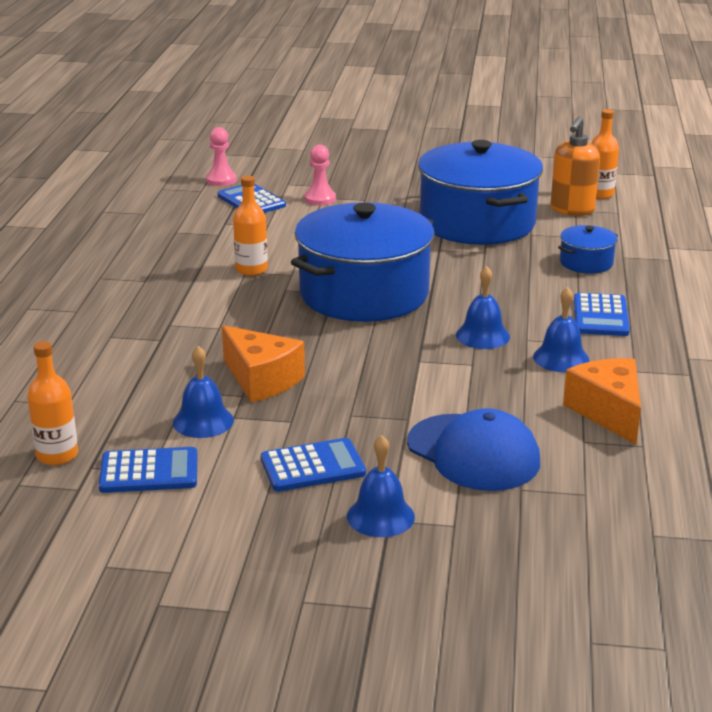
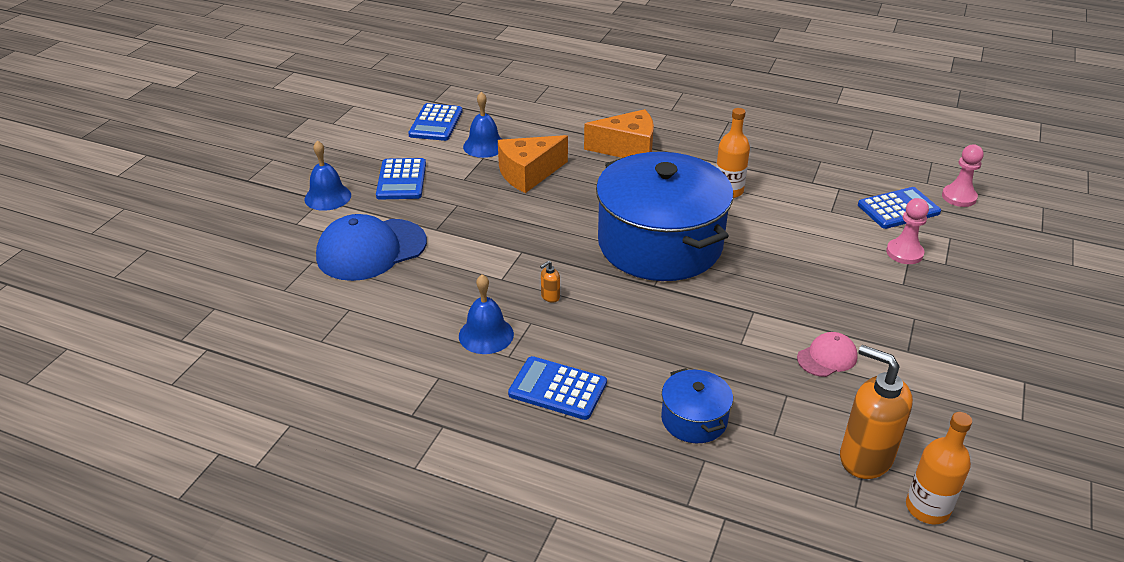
camera: 105 degrees right, 10 degrees up
(57, 455) = (474, 96): orange bottle -> none
(477, 222) = (827, 357): blue pot -> pink cap
(482, 335) = (550, 297): blue bell -> orange soap dispenser
(608, 412) = (381, 336): orange cheese -> orange cheese (627, 149)

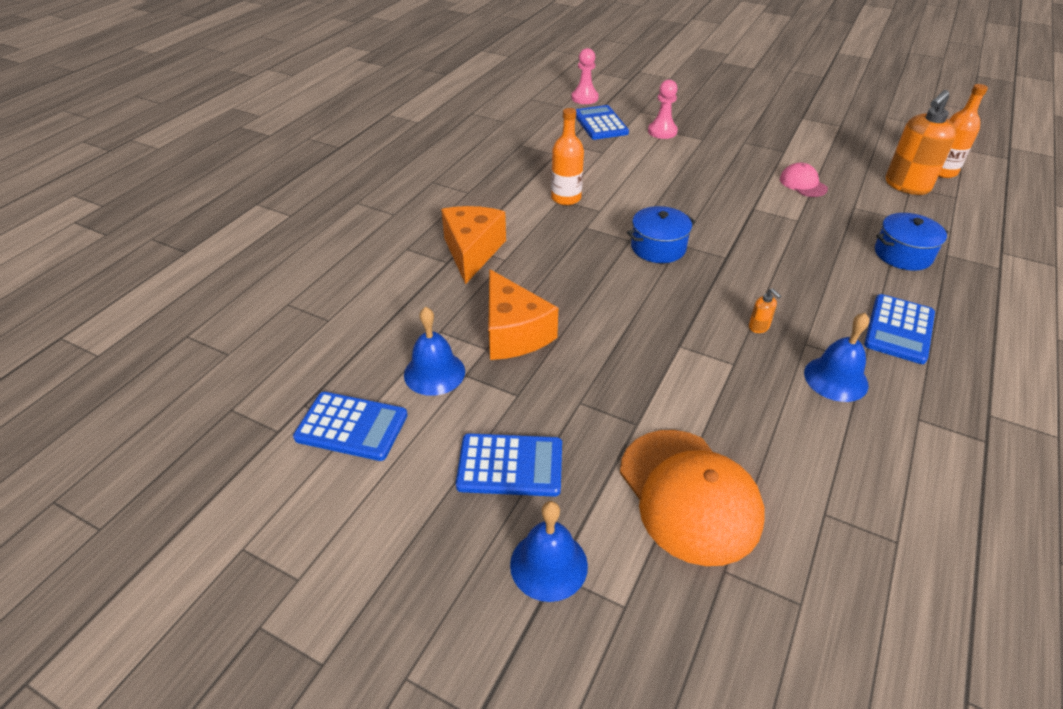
camera: 85 degrees left, 5 degrees up
(371, 250) = (689, 495): blue cap -> orange cap
(660, 244) = (658, 247): blue pot -> blue pot, size x0.43

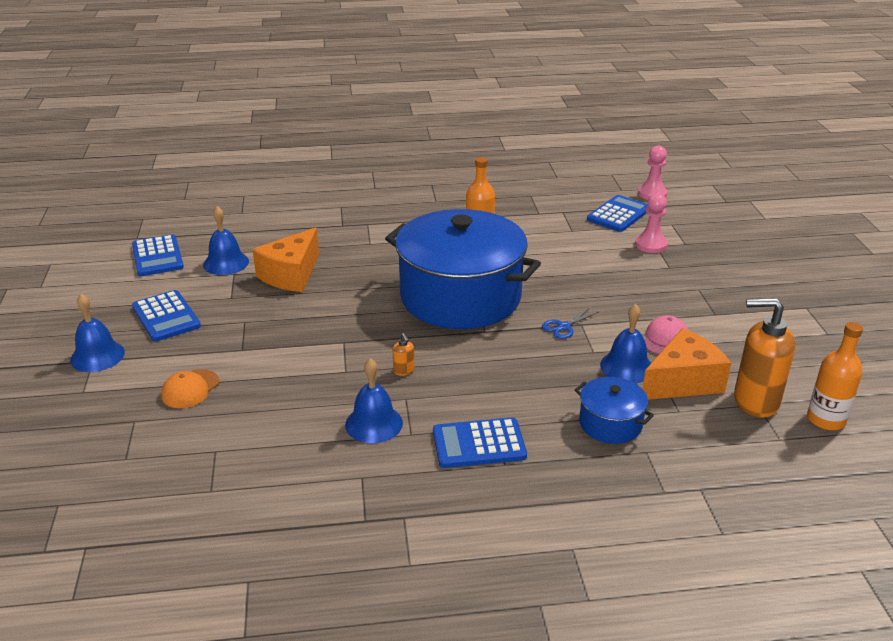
camera: 55 degrees right, 10 degrees down
(472, 252) = (364, 229): orange cheese -> orange cheese (683, 382)
(658, 247) = (460, 297): blue pot -> blue pot, size x2.32
(689, 495) = (190, 389): orange cap -> orange cap, size x0.50
(751, 218) = (564, 327): none -> blue scissors
(759, 327) = (404, 371): orange soap dispenser -> orange soap dispenser turned 45 degrees counterclockwise
(829, 215) = (626, 367): none -> blue bell

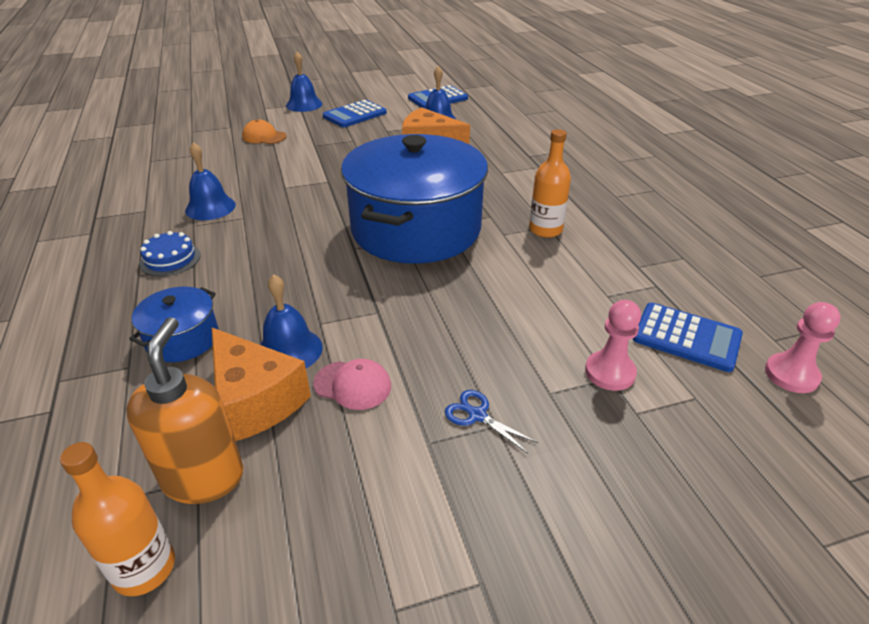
camera: 80 degrees right, 5 degrees up
(404, 371) = (284, 212): orange soap dispenser -> none
(479, 444) = (170, 259): blue calculator -> blue cake
(564, 327) = (369, 299): blue scissors -> blue scissors (477, 415)

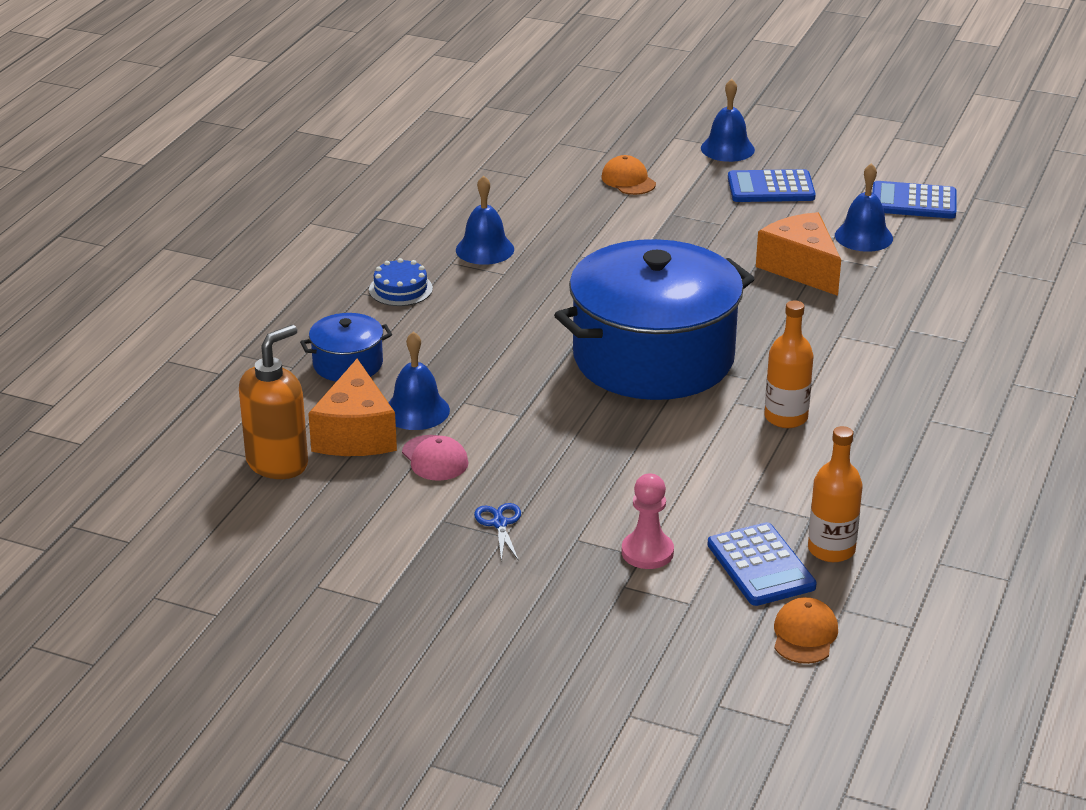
camera: 40 degrees right, 5 degrees down
(144, 568) = (204, 492): orange bottle -> orange bottle (831, 549)
(791, 375) = (804, 635): pink pawn -> orange cap

